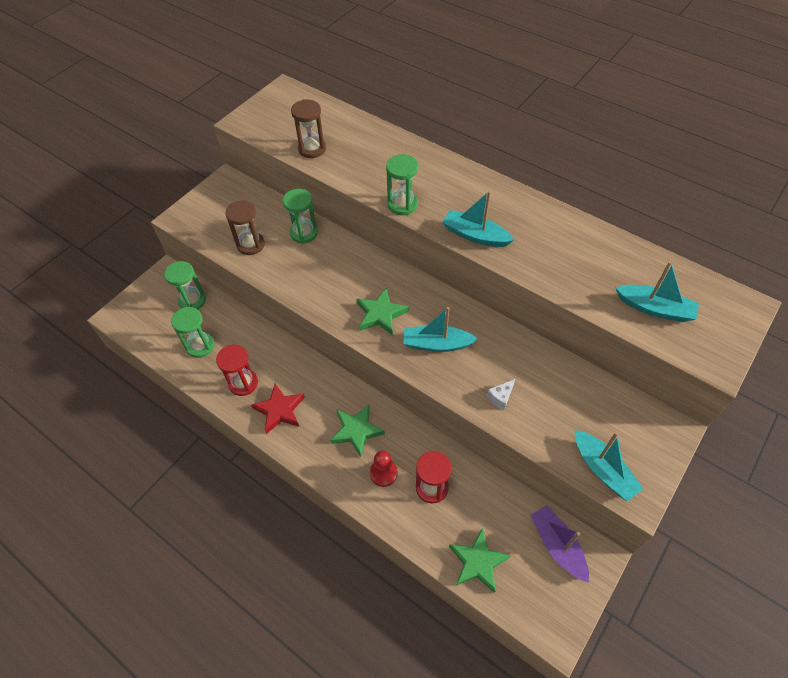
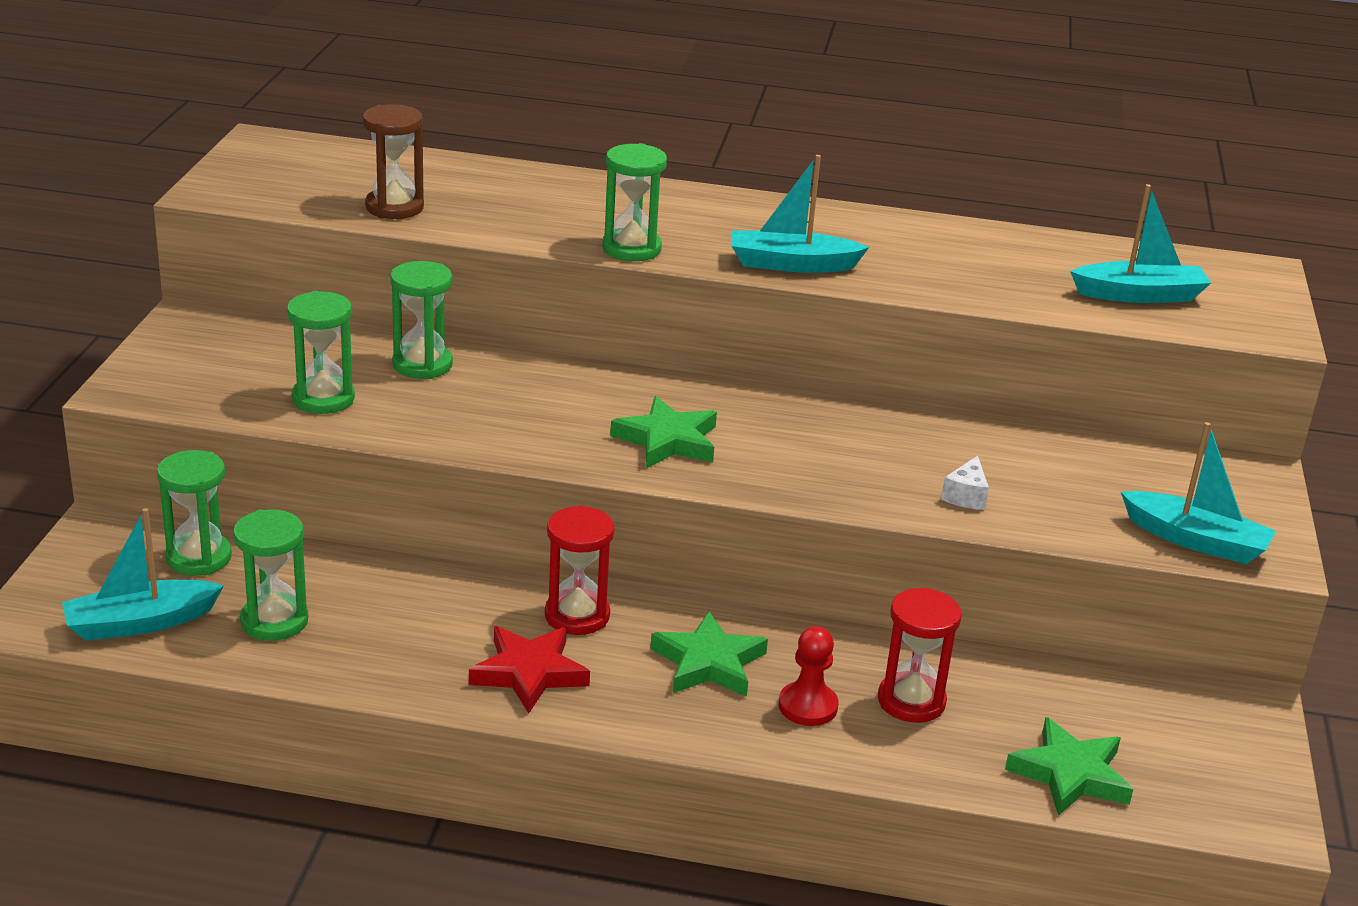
camera: 30 degrees left, 25 degrees down
(243, 383) = (418, 653): red hourglass -> red hourglass (577, 616)
(250, 245) = (323, 399): brown hourglass -> green hourglass
(436, 344) = (801, 456): turquoise boat -> turquoise boat (140, 623)
(557, 545) = (1180, 714): purple boat -> none

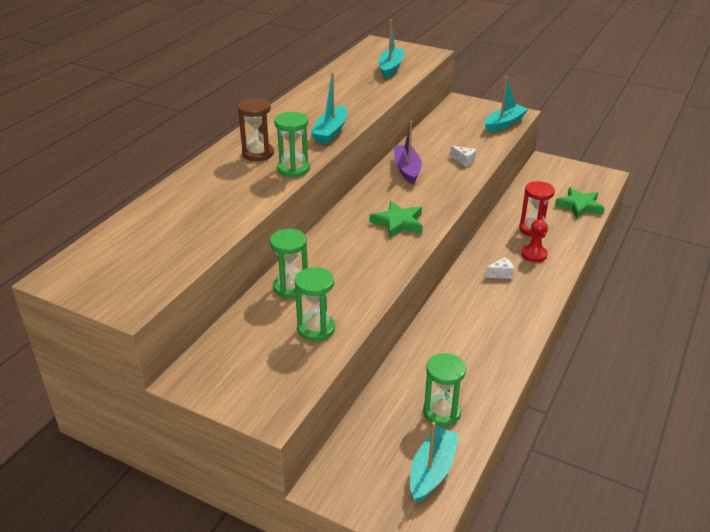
camera: 70 degrees left, 5 degrees up
(140, 623) = (432, 470): turquoise boat -> turquoise boat turned 150 degrees counterclockwise
(199, 558) = (371, 439): green hourglass -> none
(394, 207) = (199, 235): brown hourglass -> brown hourglass (258, 154)
(529, 673) = (501, 327): red star -> none
(577, 616) = (458, 305): red hourglass -> none
(708, 663) = (500, 274): green star -> white cheese
(876, 432) = (407, 169): none -> purple boat

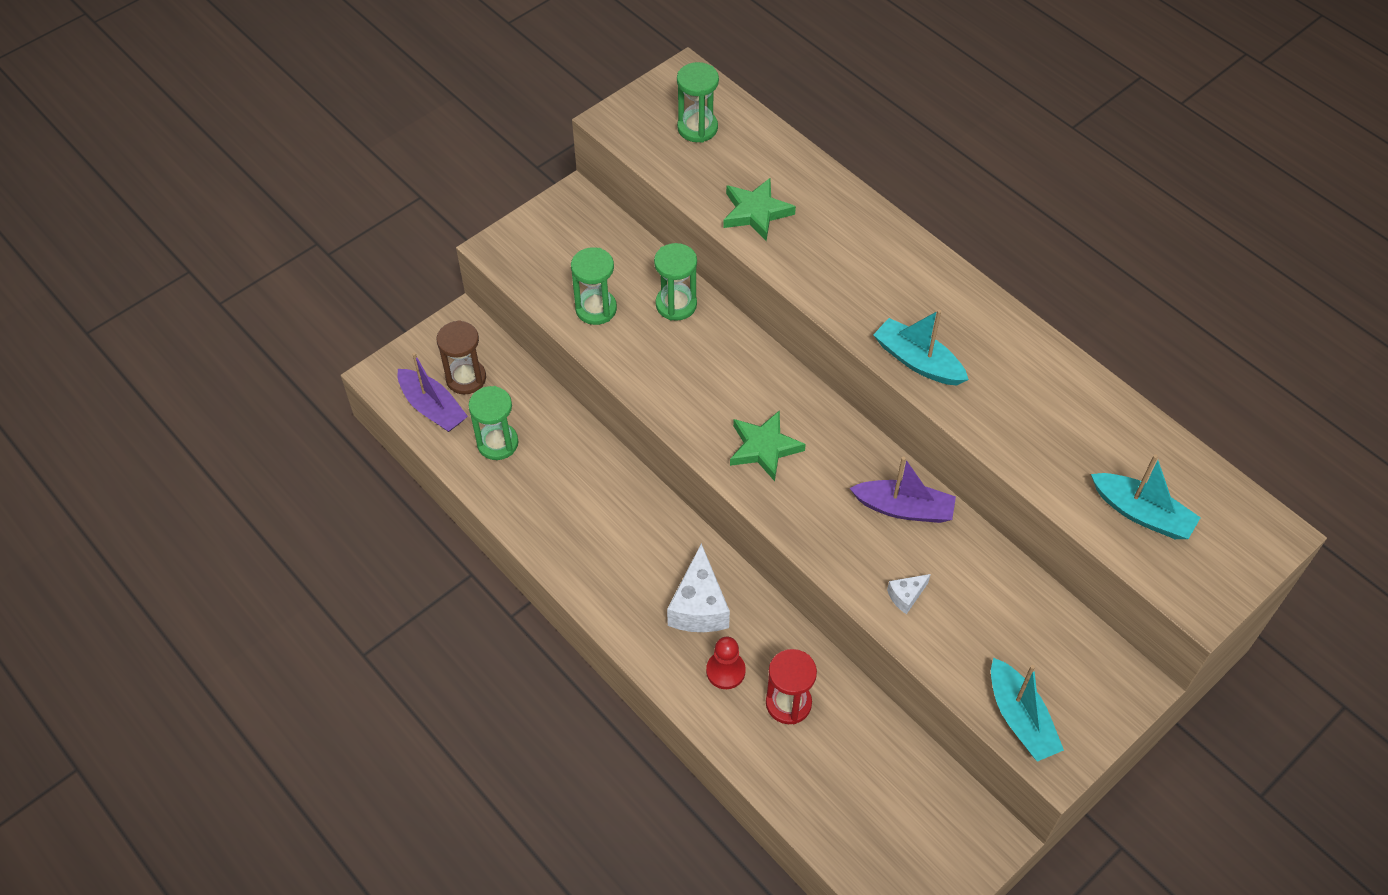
camera: 110 degrees right, 20 degrees up
(258, 154) = (880, 268): brown hourglass -> brown hourglass (466, 378)
(293, 169) = (824, 295): green hourglass -> green hourglass (697, 128)
(432, 470) = (433, 408): turquoise boat -> purple boat
(500, 274) = (699, 606): white cheese -> white cheese, size x2.00
(579, 206) = (829, 811): green star -> green star (756, 212)

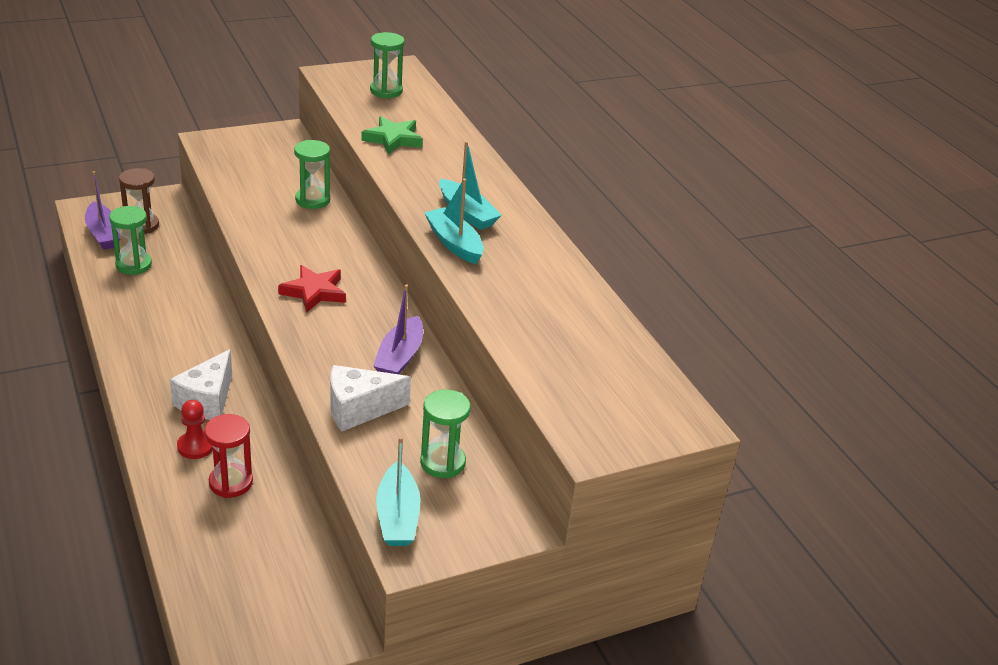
camera: 15 degrees right, 20 degrees down
(596, 309) = (250, 187): green hourglass -> green hourglass (442, 462)
(764, 447) = (314, 292): green star -> red star
(904, 508) = (400, 357): purple boat -> purple boat turned 75 degrees clockwise
(906, 596) = (359, 409): white cheese -> white cheese, size x2.00
(1142, 513) = (577, 378): turquoise boat -> turquoise boat (467, 213)

